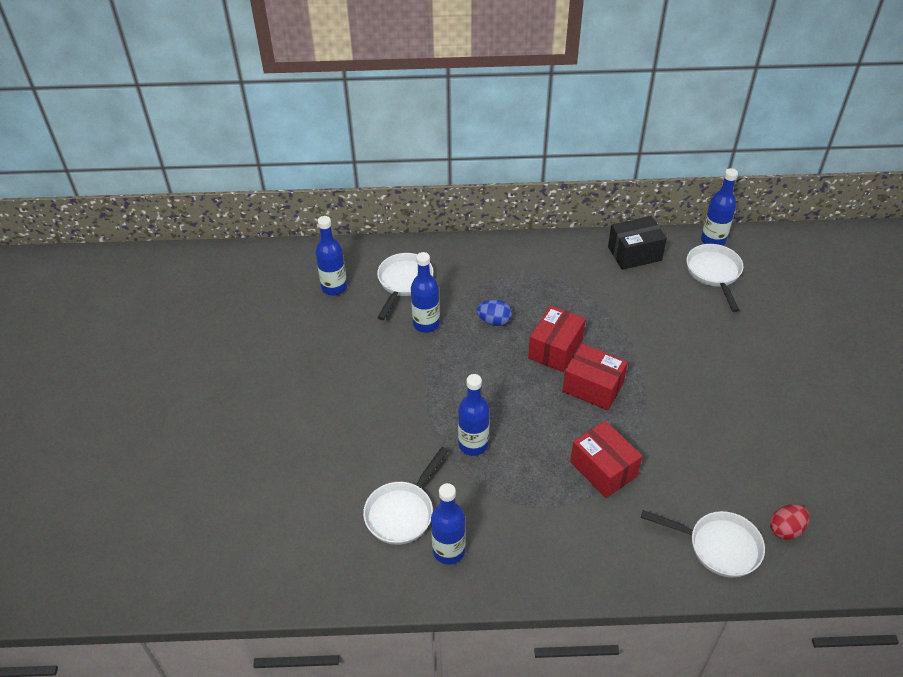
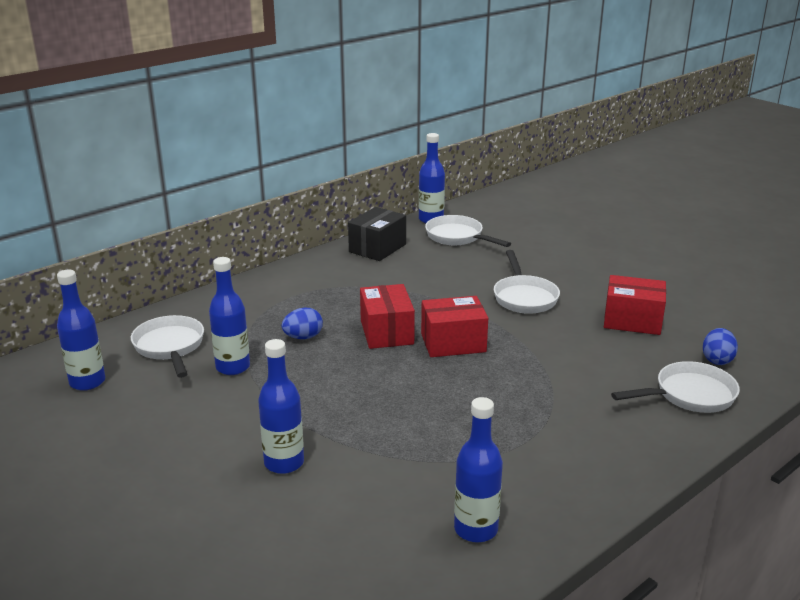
camera: 40 degrees left, 20 degrees down
(402, 512) = (388, 525): white pan -> white pan (524, 297)
(473, 444) = (394, 433): blue bottle -> blue bottle (284, 463)
(603, 469) = (535, 392): red box -> red box (632, 321)
(785, 529) = (717, 360): red egg -> blue egg

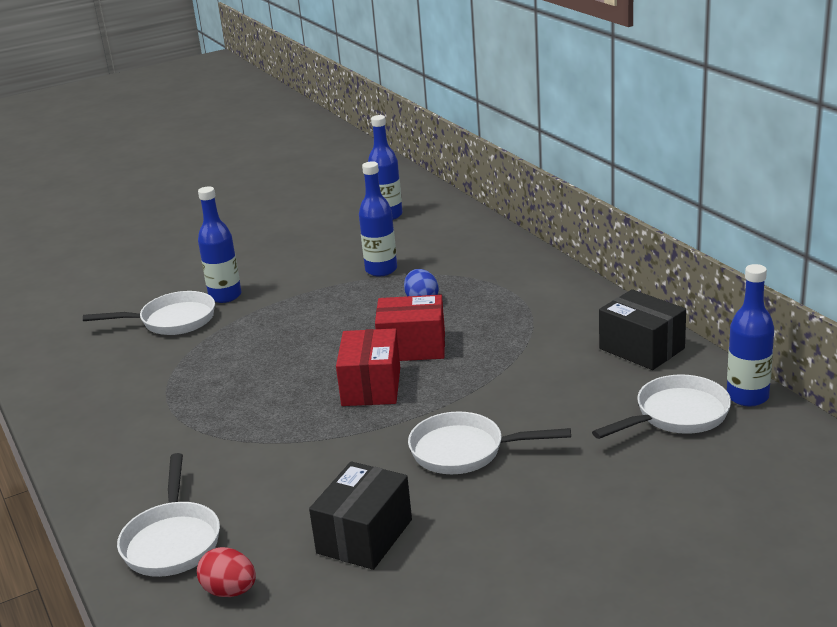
camera: 105 degrees right, 0 degrees up
(170, 347) = (430, 241): white pan -> white pan (172, 321)
(475, 529) = (84, 374): blue bottle -> none
(632, 321) = (364, 536): red box -> black box
(717, 360) = (230, 591): blue egg -> red egg

